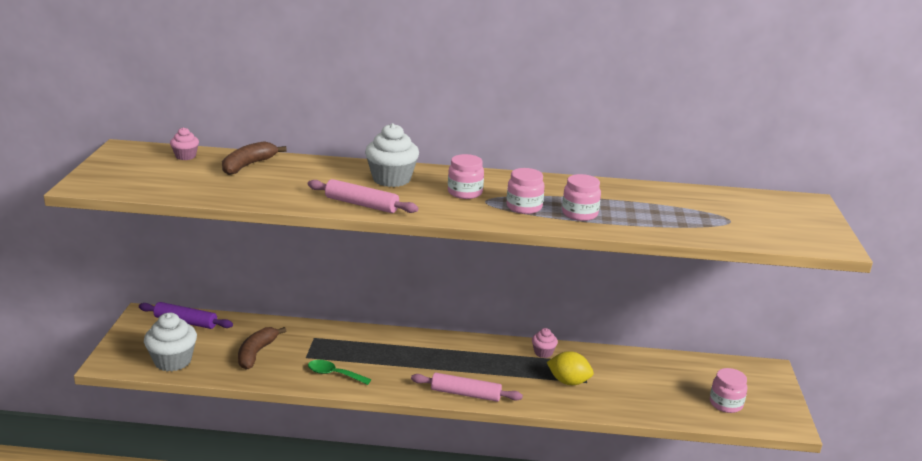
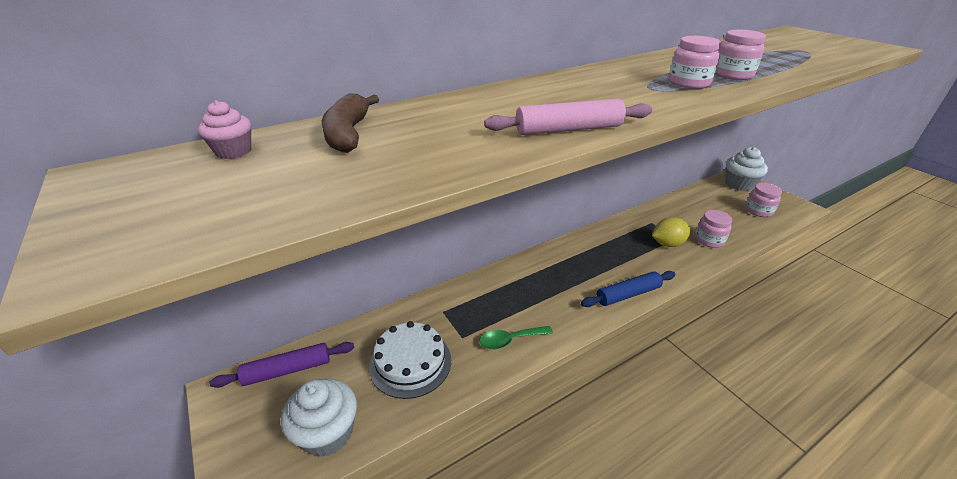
camera: 35 degrees left, 10 degrees up
(256, 353) = (410, 362): brown banana -> white cake
(391, 179) = (533, 97): white cupcake -> white cupcake (739, 184)
(465, 192) = (619, 87): pink jar -> pink jar (709, 240)
(465, 394) = (628, 294): pink rolling pin -> blue rolling pin
(543, 352) = (620, 230): pink cupcake -> none

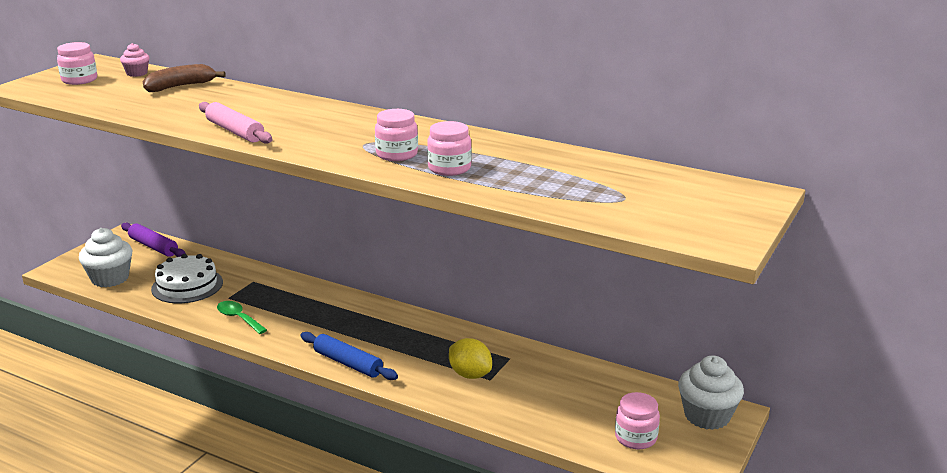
camera: 60 degrees right, 10 degrees down
(709, 240) = (508, 402): pink jar -> pink jar (79, 80)

